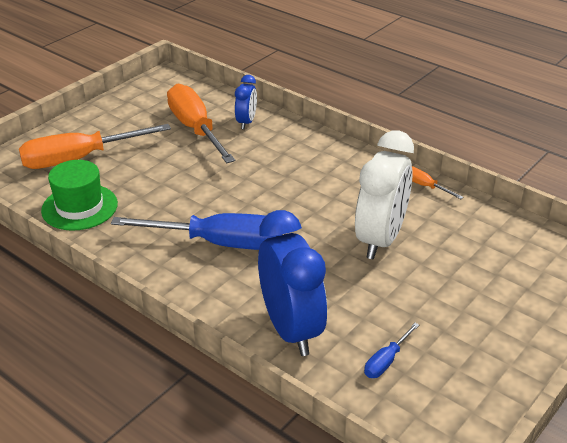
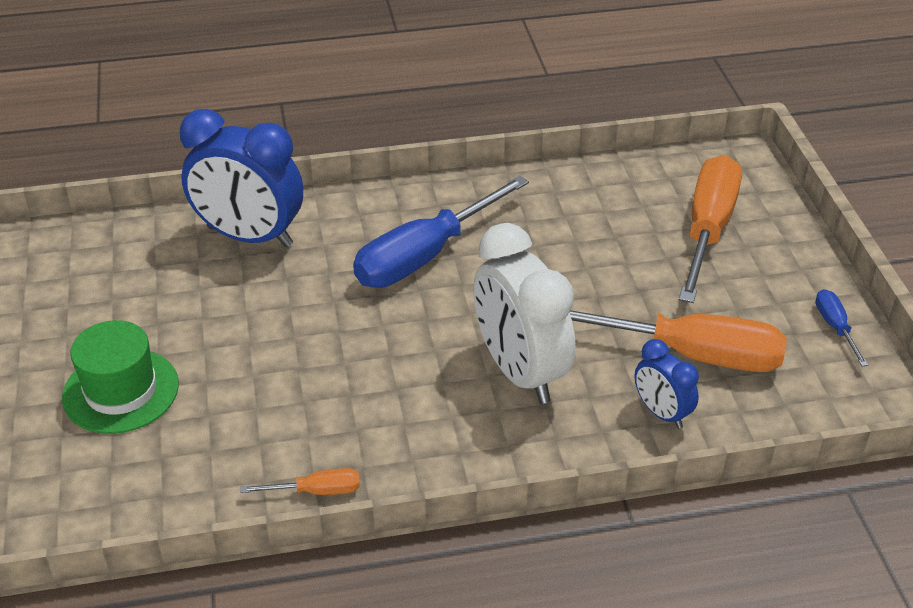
camera: 130 degrees right, 5 degrees up
(79, 207) = (601, 194): green hat -> green hat (121, 391)
(380, 239) = (279, 375): white clock -> white clock (520, 372)
(386, 361) = (138, 268): blue screwdriver -> blue screwdriver (835, 327)

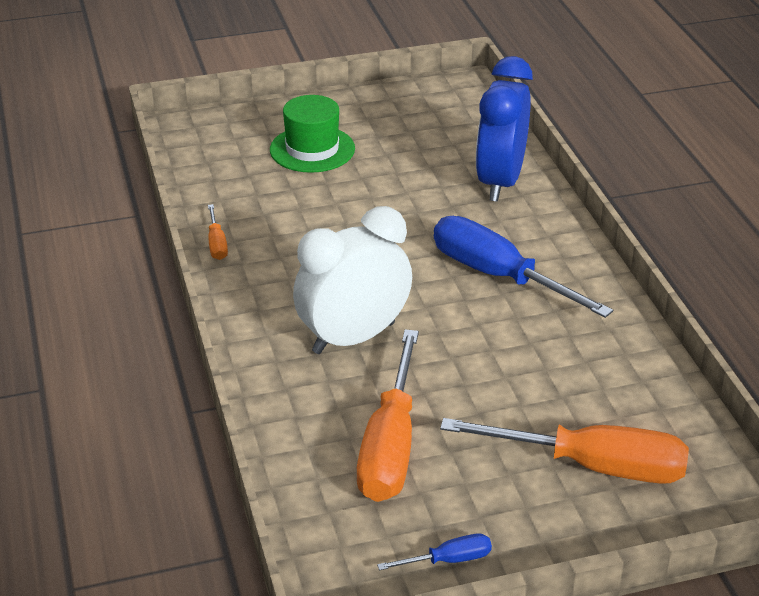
camera: 85 degrees right, 5 degrees down
(661, 413) = (309, 424): blue clock -> none

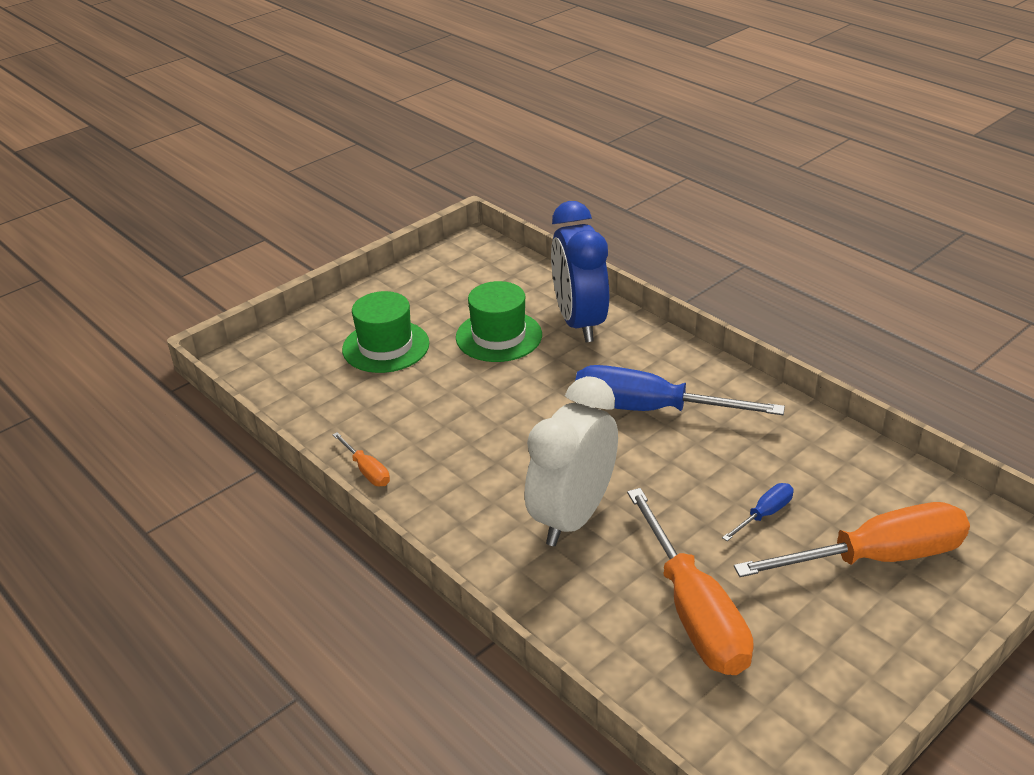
camera: 25 degrees left, 0 degrees up
(417, 171) = (499, 336): none -> green hat
(448, 560) = (839, 705): blue screwdriver -> blue screwdriver (764, 514)

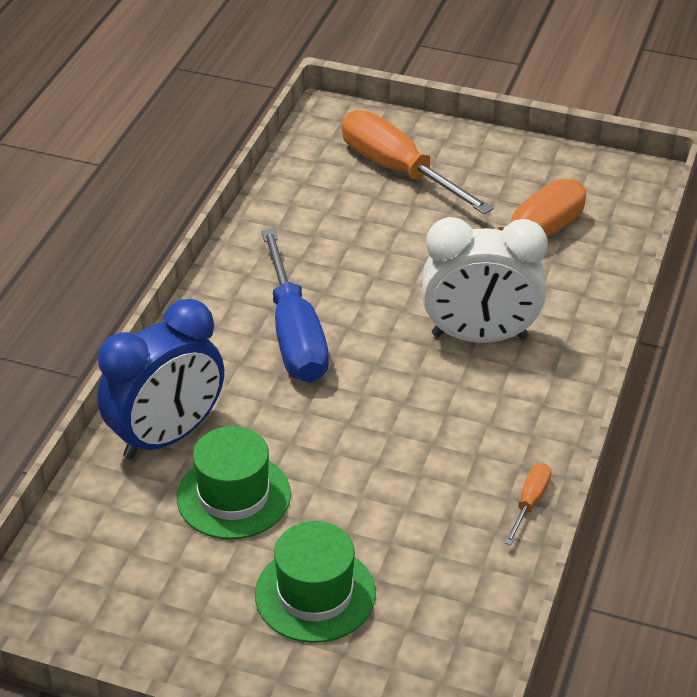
camera: 120 degrees left, 5 degrees up
(764, 514) = (391, 232): blue screwdriver -> none

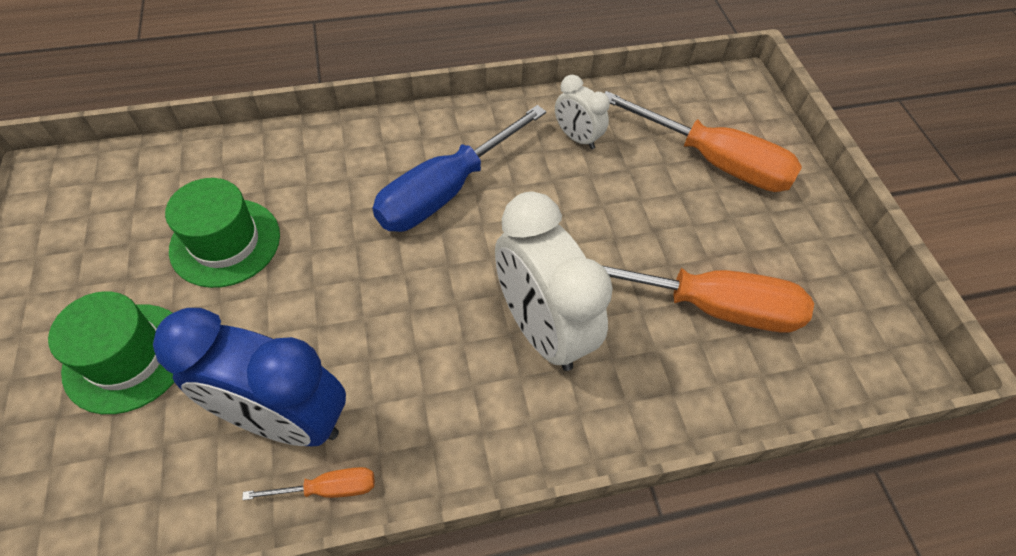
camera: 55 degrees right, 15 degrees up
(167, 436) = (274, 168): blue clock -> blue clock (285, 419)
(304, 232) = (577, 138): none -> white clock
(398, 170) = (714, 161): orange screwdriver -> orange screwdriver turned 105 degrees clockwise

